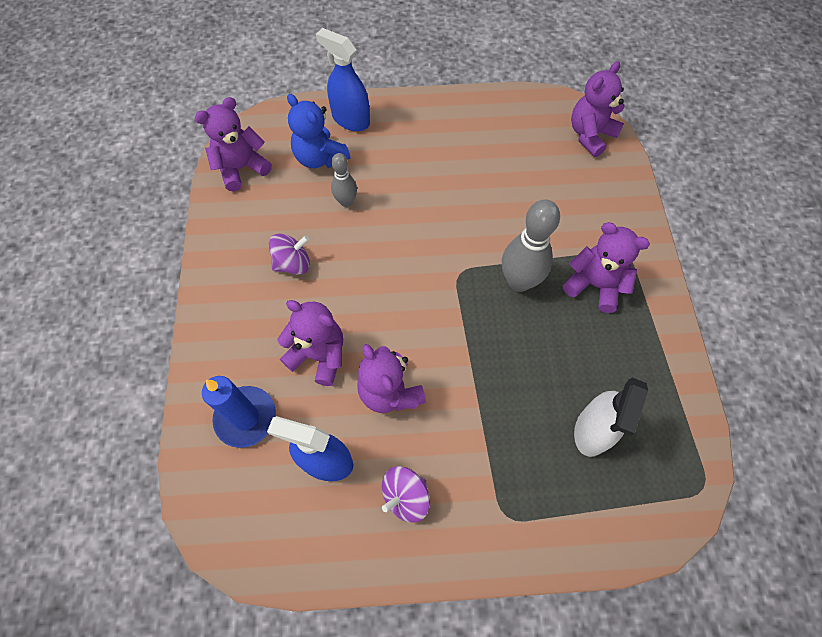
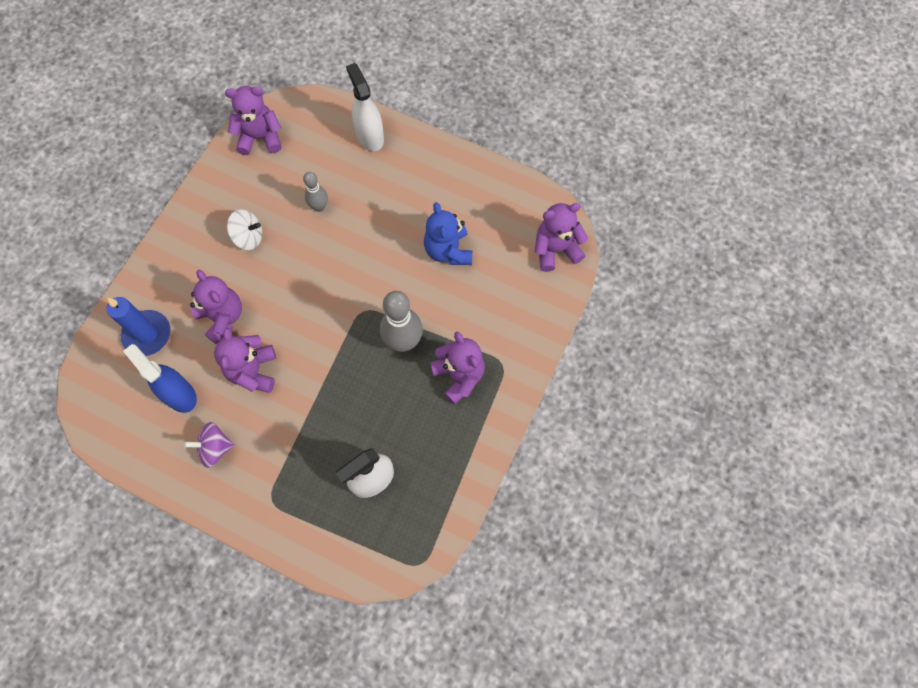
camera: 30 degrees right, 5 degrees up
(293, 264) = (248, 237): purple spinning top -> white spinning top
(320, 158) = (324, 158): blue teddy bear -> blue teddy bear (448, 250)
(350, 119) = (370, 136): blue spray bottle -> white spray bottle

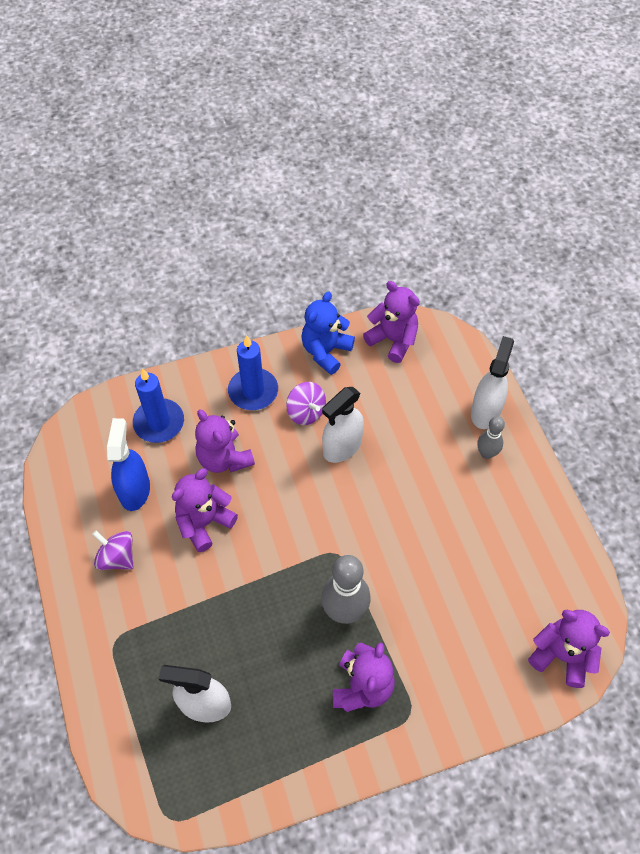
camera: 45 degrees right, 10 degrees down
(195, 254) = (253, 391): none -> blue candle
(222, 317) = (224, 458): purple teddy bear -> purple teddy bear turned 135 degrees clockwise
(248, 237) = (306, 412): white spinning top -> purple spinning top
(297, 239) = (342, 447): none -> white spray bottle
(319, 207) = (386, 435): grey bowling pin -> grey bowling pin (486, 453)
(448, 250) = (460, 567): blue teddy bear -> blue teddy bear (326, 351)

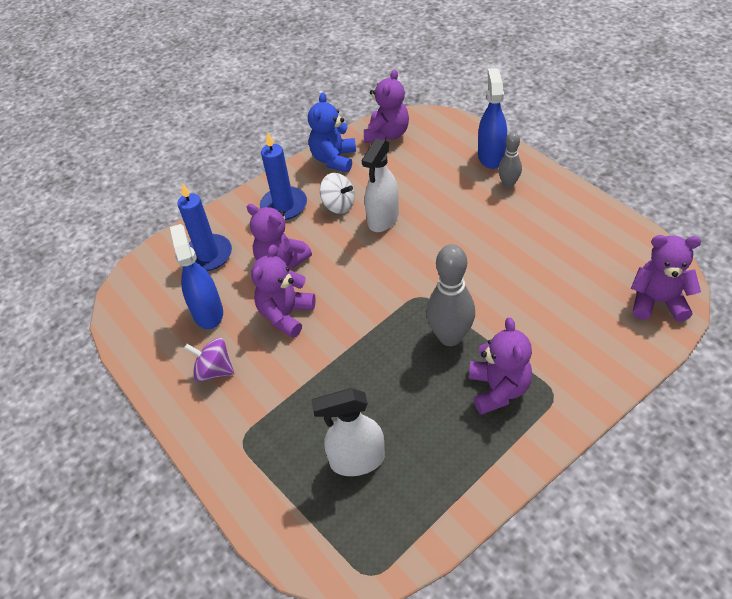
camera: 15 degrees left, 10 degrees down
(306, 412) = (338, 205): purple spinning top -> white spinning top
(393, 340) = (387, 134): purple teddy bear -> purple teddy bear turned 90 degrees clockwise
(485, 411) = (491, 156): white spray bottle -> blue spray bottle

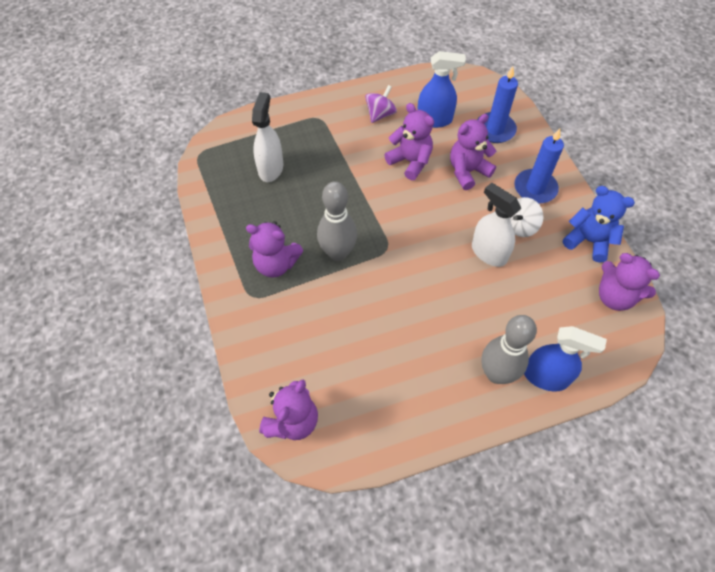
camera: 105 degrees right, 10 degrees up
(508, 184) = (496, 374): grey bowling pin -> grey bowling pin, size x1.74

